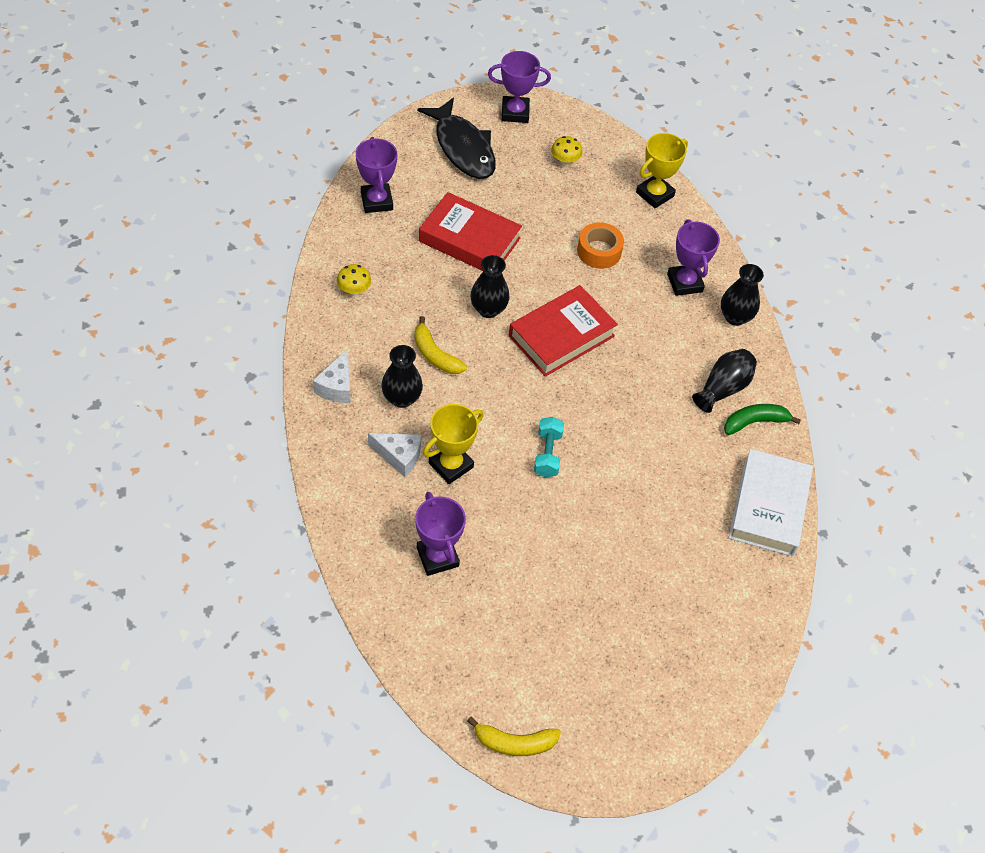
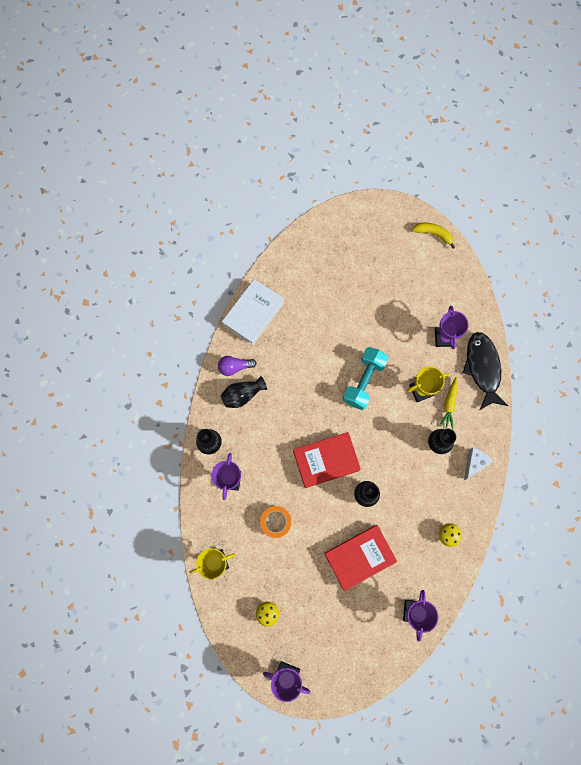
camera: 155 degrees left, 20 degrees up
(399, 456) = (449, 404): white cheese -> yellow carrot
(435, 355) = (409, 469): yellow banana -> none
(463, 148) = (337, 648): black fish -> black fish (482, 368)
(469, 240) = (359, 557): red book -> red book turned 75 degrees counterclockwise
(547, 454) = (364, 381): turquoise dumbbell -> turquoise dumbbell, size x1.71
(755, 422) = (235, 367): green banana -> purple light bulb

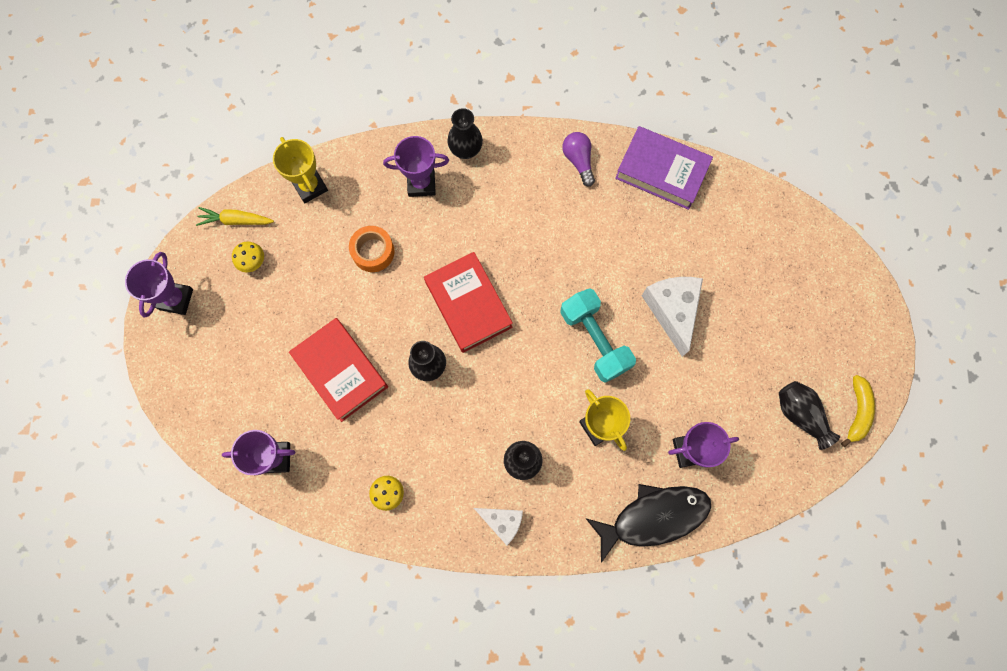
camera: 80 degrees right, 0 degrees up
(242, 395) = (541, 178): black vase -> black vase (800, 414)
(253, 314) = (661, 171): white book -> purple book
(352, 328) = (672, 311): none -> white cheese
(364, 381) = (594, 340): turquoise dumbbell -> turquoise dumbbell turned 45 degrees clockwise
(449, 404) = (585, 471): yellow carrot -> yellow carrot (236, 220)

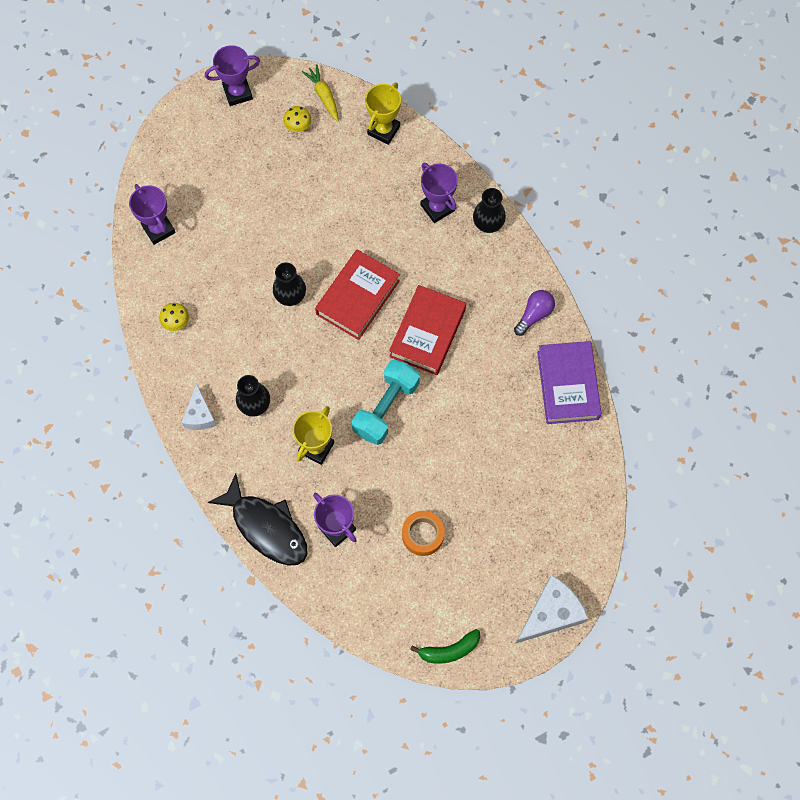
camera: 60 degrees right, 5 degrees down
(340, 371) = (249, 236): red book -> red book (427, 333)
(373, 252) = (358, 205): orange tape -> orange tape (423, 535)
(672, 311) = (448, 456): white cheese -> white cheese (550, 613)
(800, 414) = (419, 603): black vase -> none
(857, 412) = (449, 650): yellow banana -> green banana

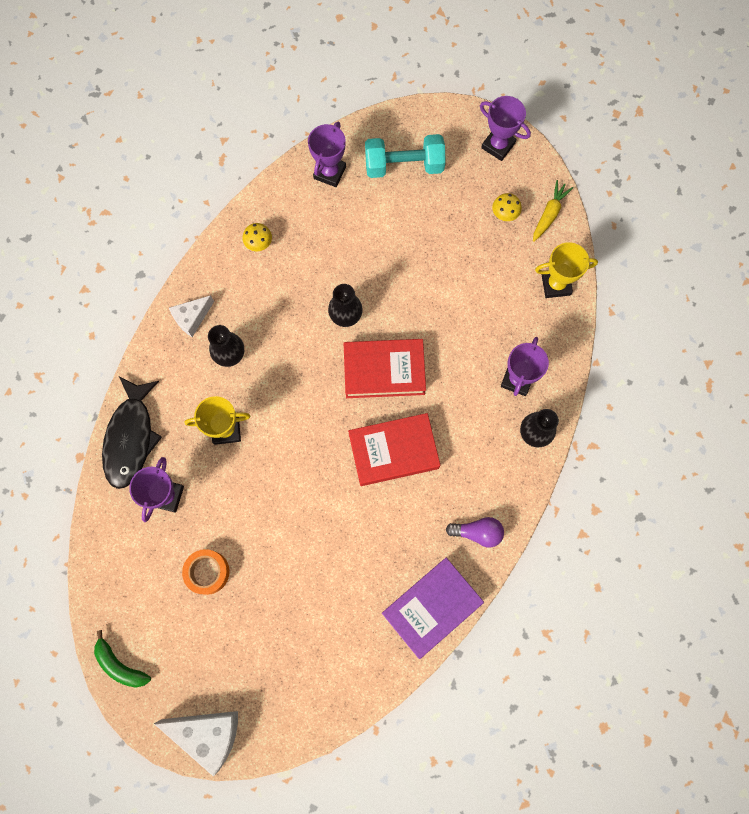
camera: 55 degrees right, 5 degrees up
(386, 408) = (301, 463): turquoise dumbbell -> turquoise dumbbell (404, 165)

